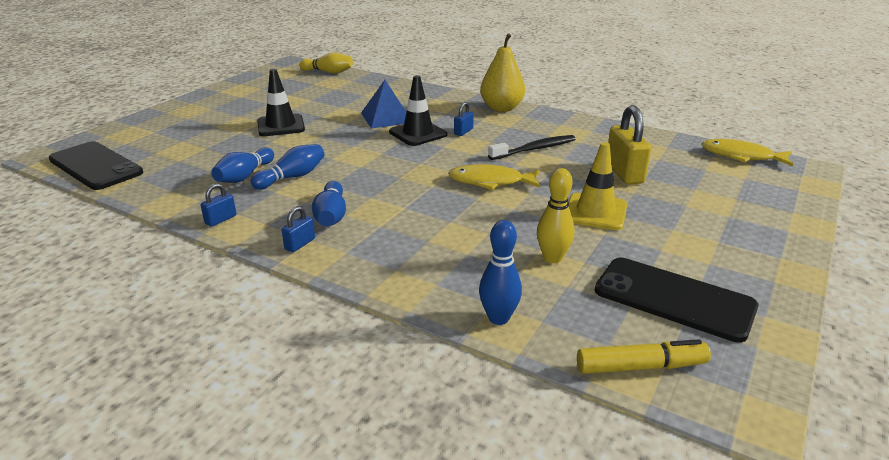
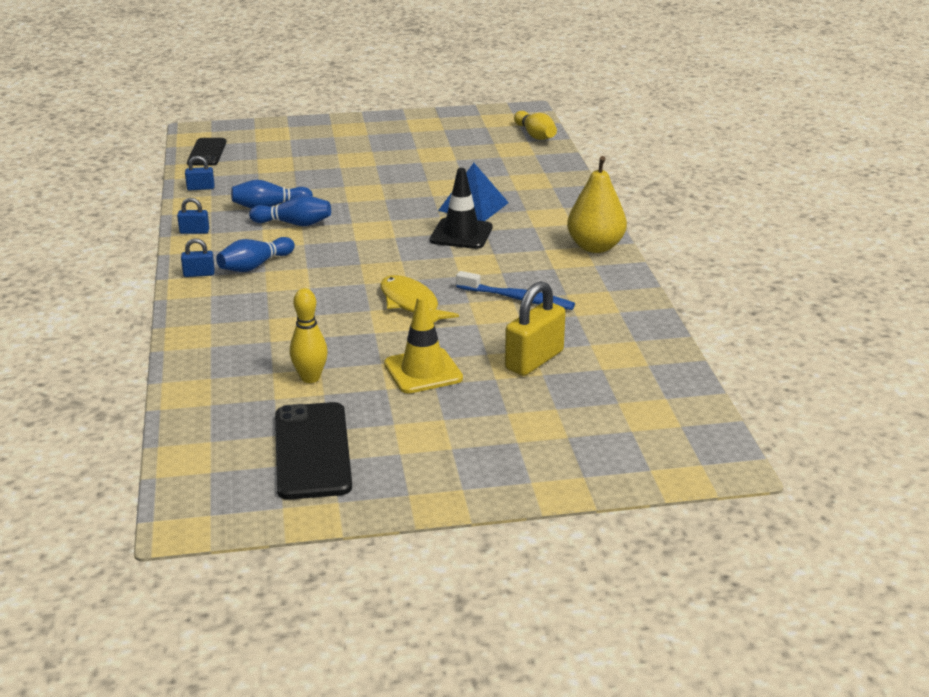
camera: 50 degrees right, 0 degrees up
(96, 166) = (207, 152): black phone -> black phone, size x0.63
(281, 126) = (379, 175): black traffic cone -> none
(463, 131) = (502, 251): blue padlock -> blue padlock (200, 188)
(498, 318) = (194, 386): blue bowling pin -> none
(535, 149) = (518, 299): black toothbrush -> blue toothbrush
(641, 366) = (196, 461): yellow marker -> none
(741, 156) = (693, 414): yellow fish -> none

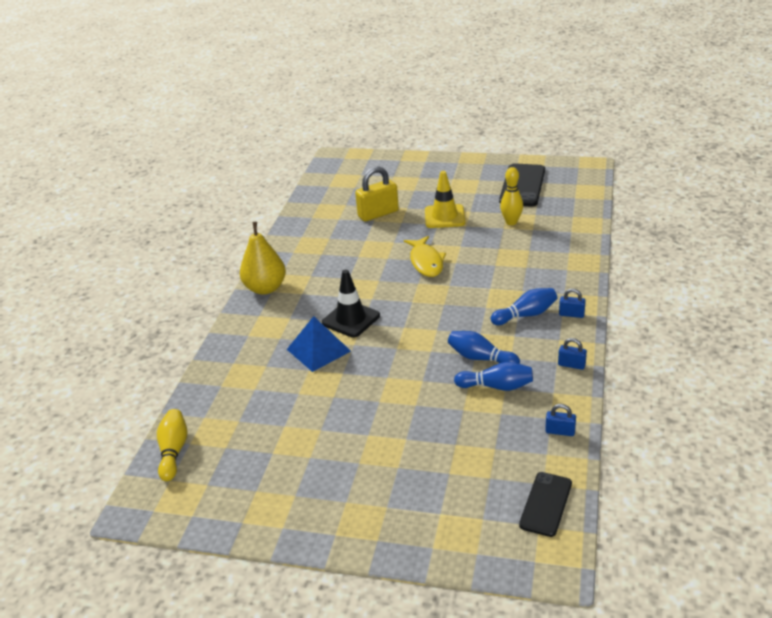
camera: 155 degrees left, 5 degrees up
(518, 299) = (355, 254): blue toothbrush -> none

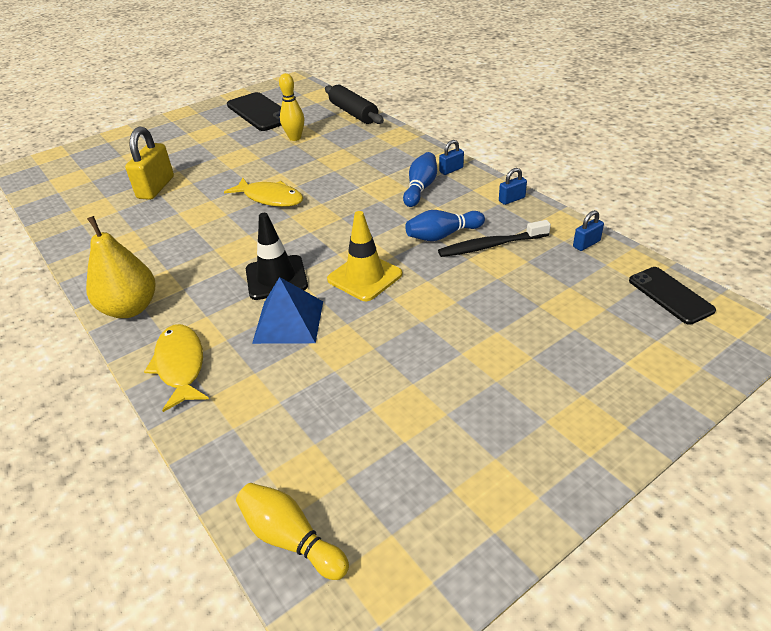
camera: 50 degrees left, 5 degrees up
(243, 337) = (180, 365): none -> yellow fish
(444, 217) = (228, 160): yellow traffic cone -> yellow traffic cone (364, 277)
(497, 386) = (490, 246): blue bowling pin -> black toothbrush
(585, 223) = (353, 113): none -> black rolling pin

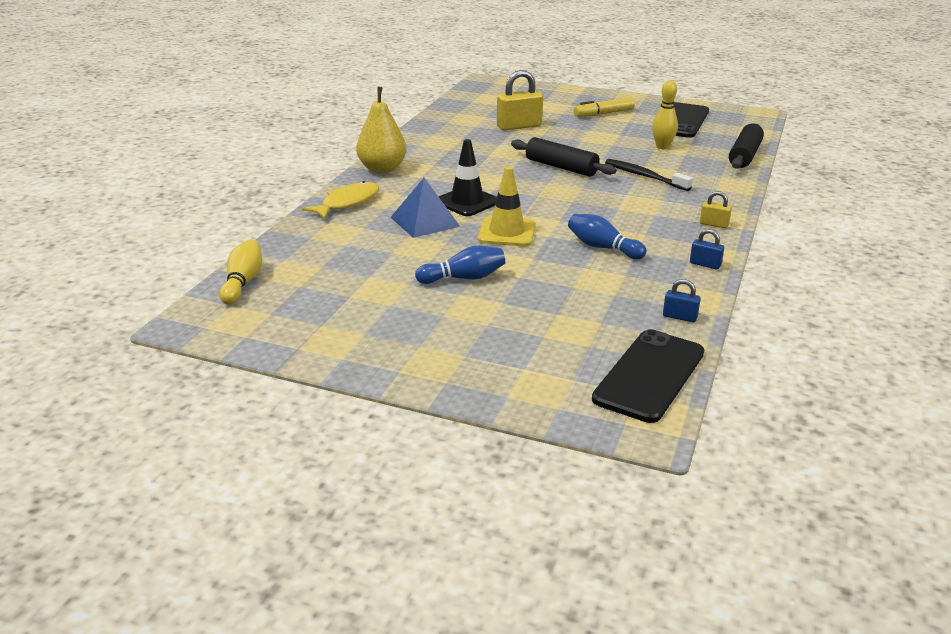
camera: 55 degrees right, 10 degrees down
(195, 138) = (603, 114): none -> yellow marker
(270, 198) = (561, 167): yellow fish -> black rolling pin
(420, 188) = (662, 219): blue bowling pin -> blue bowling pin (464, 278)
(451, 170) = (714, 224): blue padlock -> yellow padlock
(490, 246) = (615, 272): black toothbrush -> black toothbrush (644, 176)
(670, 295) = (649, 375): black phone -> black phone, size x1.59

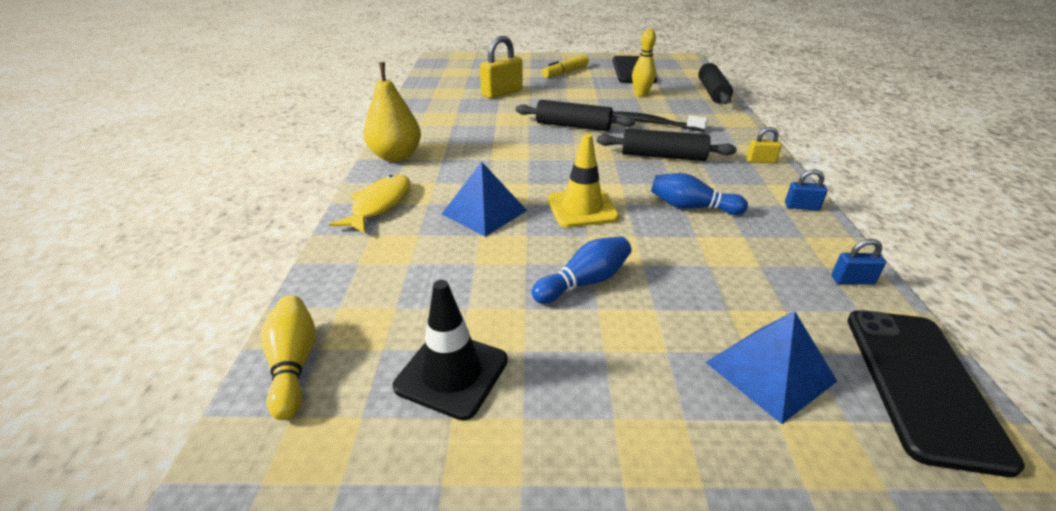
camera: 20 degrees left, 5 degrees up
(467, 202) = (512, 179): black traffic cone -> black traffic cone (452, 373)
(547, 348) = (770, 371): none -> blue pyramid
(621, 205) = (663, 156): none -> black rolling pin

